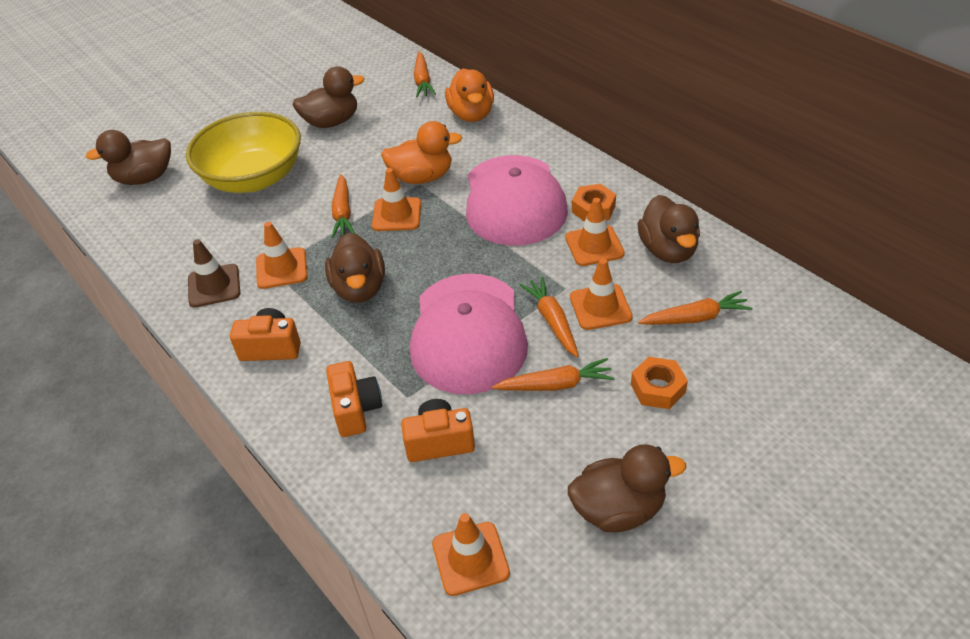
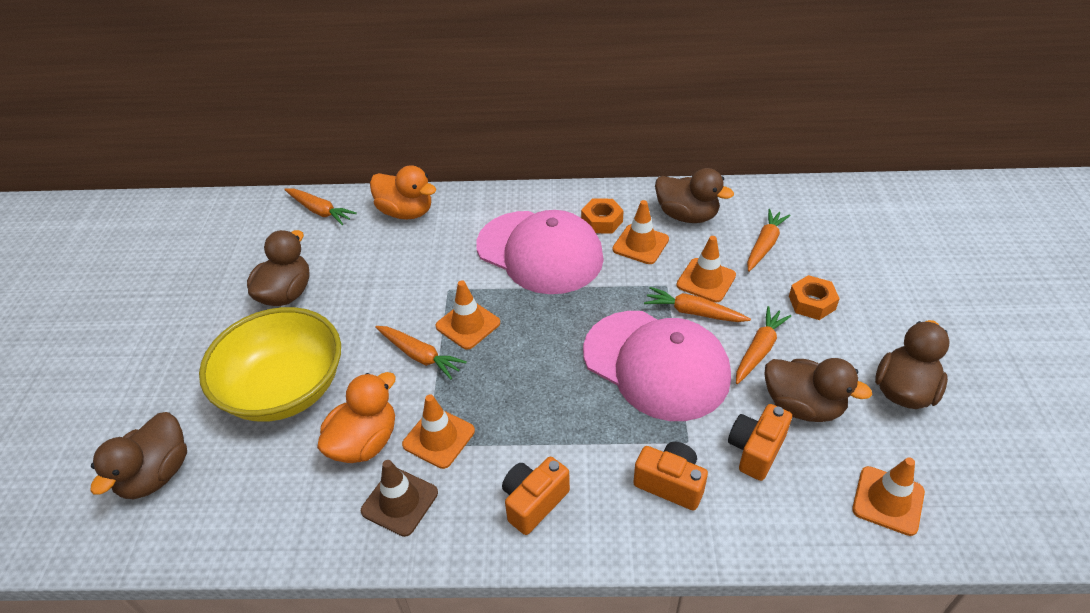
camera: 50 degrees left, 0 degrees up
(359, 288) = (529, 399): brown duck -> brown duck (802, 406)
(422, 177) = (442, 283): orange duck -> orange duck (364, 442)

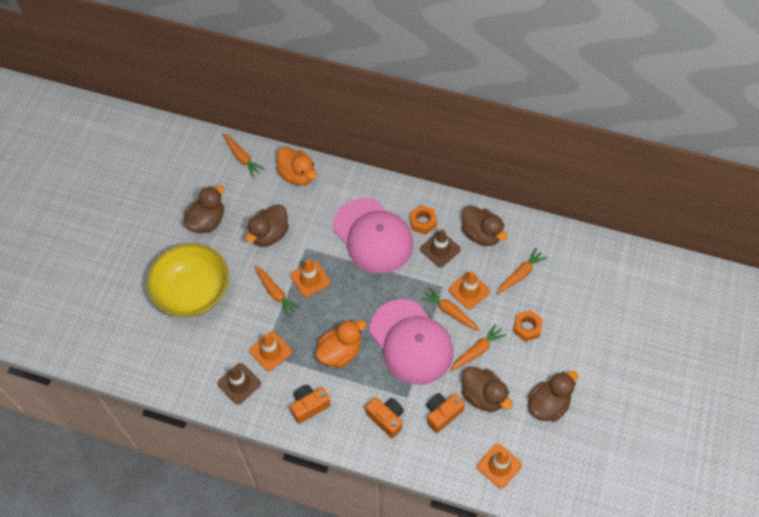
camera: 15 degrees right, 15 degrees up
(156, 474) = (115, 326): brown duck -> brown duck (269, 234)
(364, 442) = (229, 341): orange duck -> orange duck (340, 352)
(640, 244) = (440, 249): orange traffic cone -> brown traffic cone

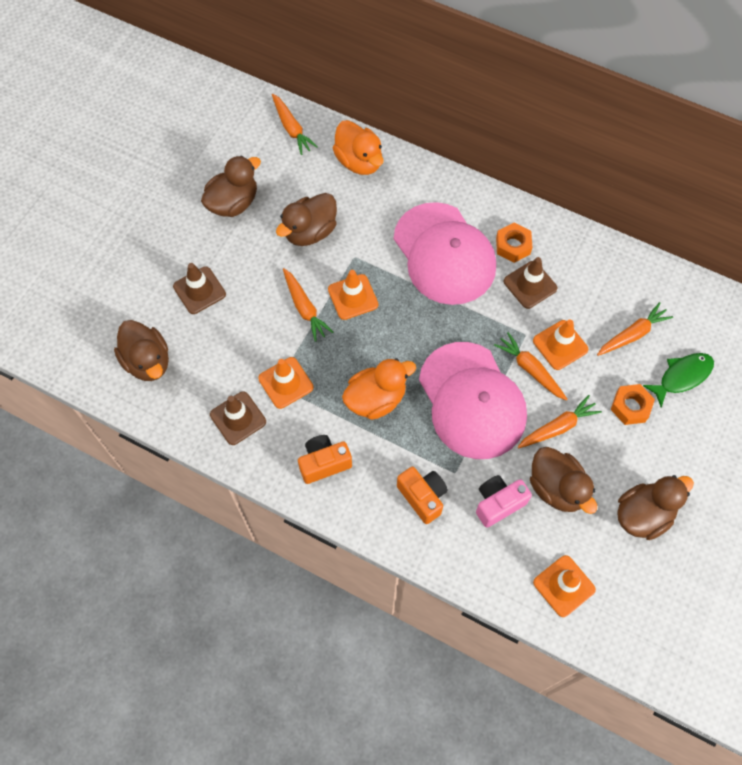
camera: 10 degrees right, 5 degrees up
(193, 292) = (199, 290): yellow bowl -> brown traffic cone
(442, 414) = (498, 503): orange camera -> pink camera
(481, 234) = (588, 273): brown duck -> brown duck (147, 361)
(560, 300) = (682, 377): none -> green fish

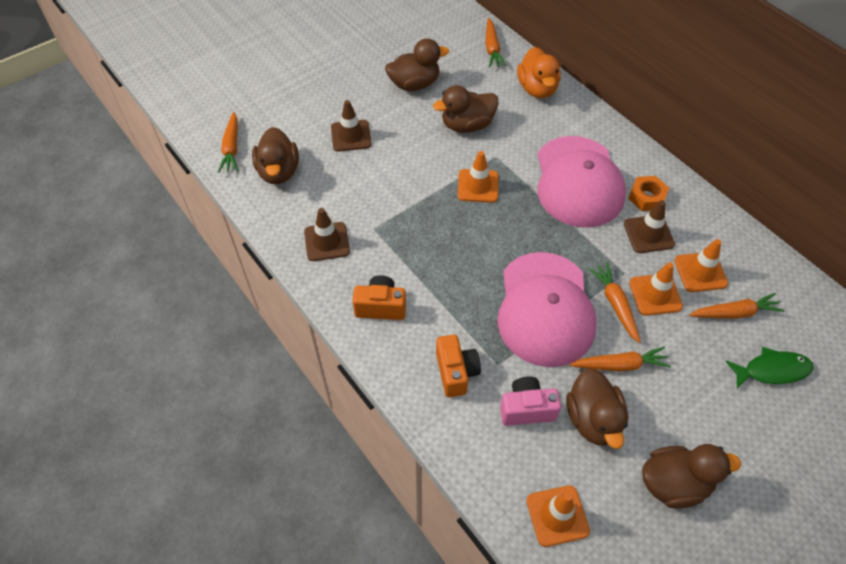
camera: 25 degrees right, 10 degrees down
(286, 383) = (383, 230): orange traffic cone -> orange traffic cone (700, 272)
(305, 308) = (431, 179): orange carrot -> orange carrot (231, 148)
(376, 399) = (455, 273): orange duck -> none
(630, 407) = (704, 376): orange nut -> none

